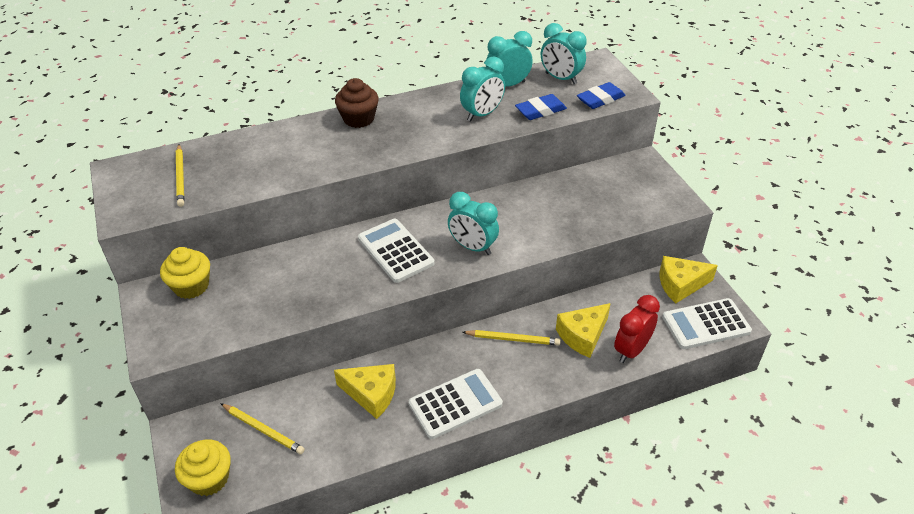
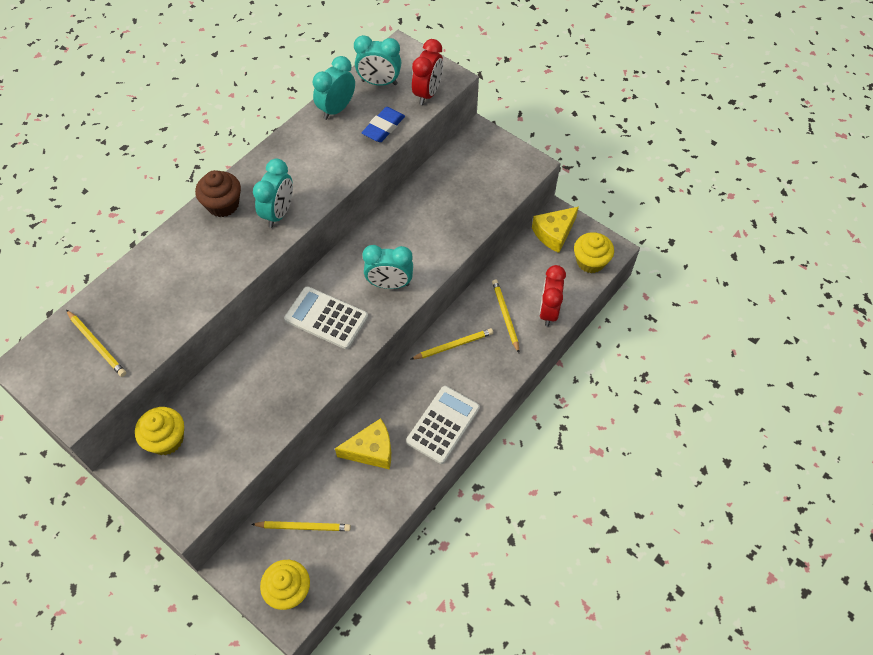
camera: 30 degrees left, 15 degrees up
(482, 114) = (334, 152): turquoise clock -> turquoise clock (279, 213)
(583, 336) = (505, 316): yellow cheese -> yellow pencil
(600, 99) = (427, 93): blue eraser -> red clock
(706, 324) = (590, 261): white calculator -> yellow cupcake

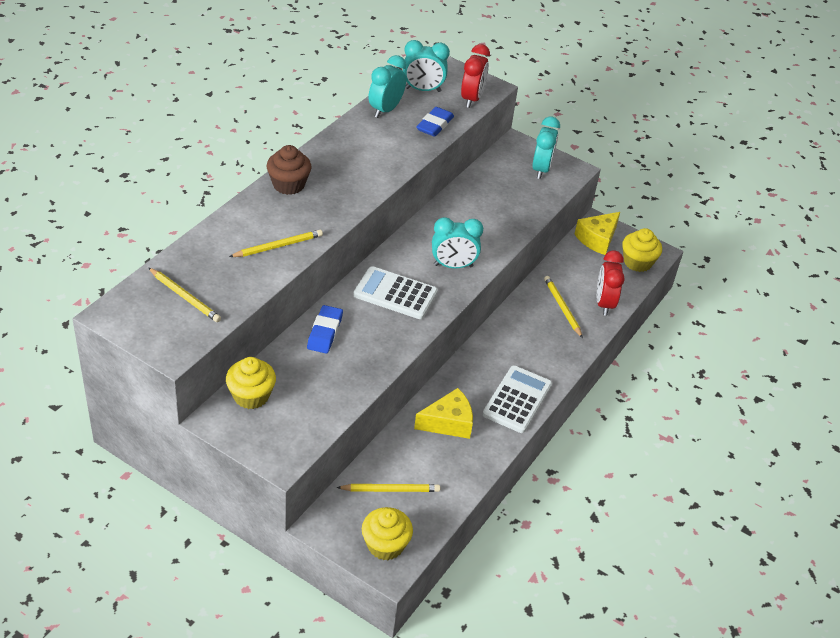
camera: 10 degrees left, 15 degrees down
(249, 364) = (325, 332): none -> blue eraser
(279, 213) = (346, 192): turquoise clock -> turquoise clock (541, 169)
(453, 345) = (515, 333): yellow pencil -> yellow pencil (278, 246)

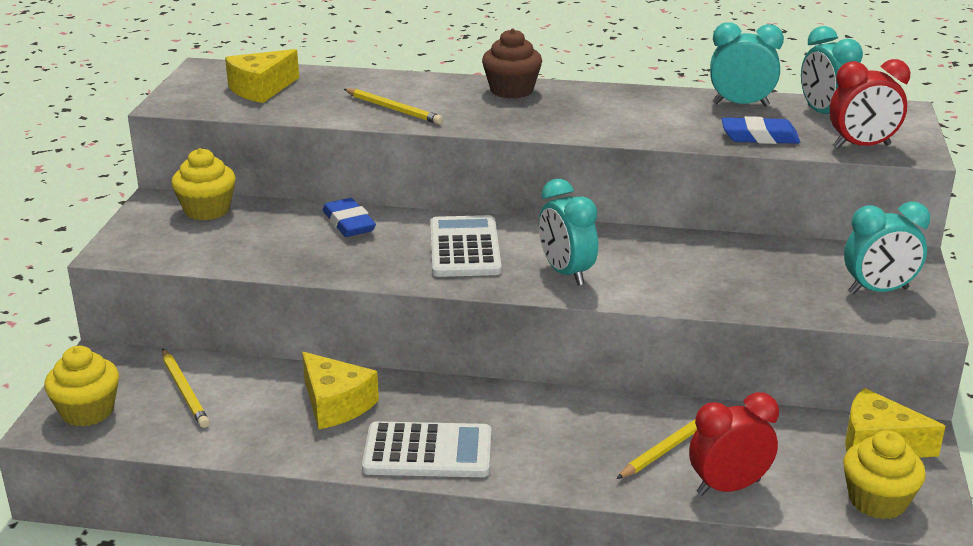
camera: 70 degrees right, 15 degrees down
(184, 297) = (261, 89): yellow pencil -> yellow cheese
(325, 332) = (349, 223): blue eraser -> blue eraser turned 75 degrees clockwise

